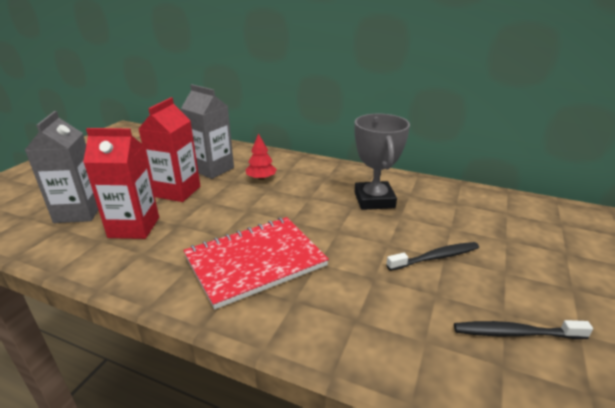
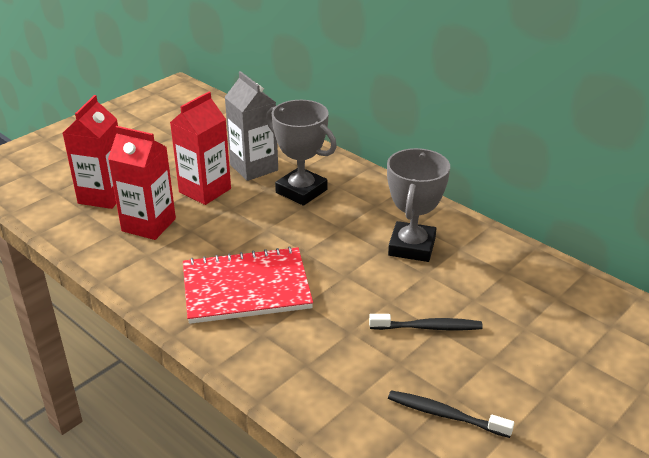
camera: 20 degrees right, 5 degrees up
(79, 212) = (103, 196): grey carton -> red carton
(261, 178) = (301, 191): red tree -> grey trophy

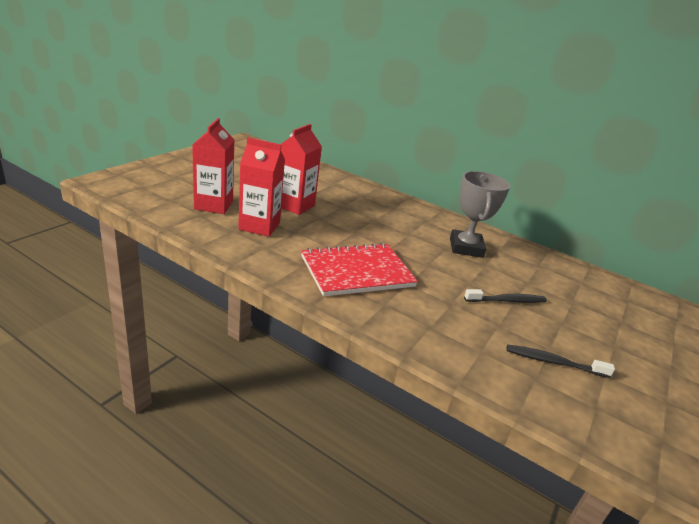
camera: 15 degrees left, 5 degrees down
(254, 167) = (326, 193): grey carton -> none
(301, 191) = (368, 209): grey trophy -> none

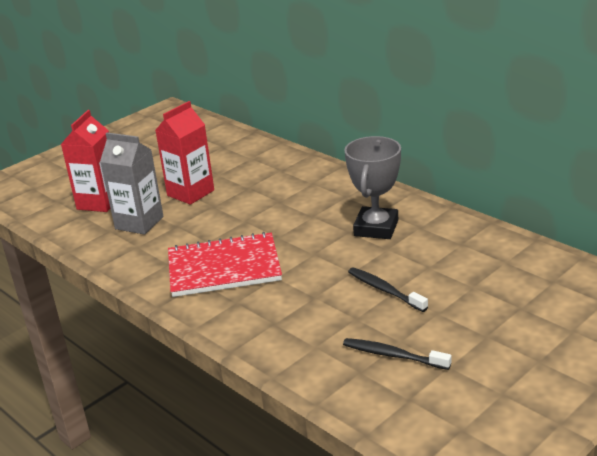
camera: 20 degrees right, 0 degrees up
(259, 226) = (139, 223): red carton -> grey carton
(507, 301) = (385, 290): black toothbrush -> black toothbrush turned 135 degrees counterclockwise

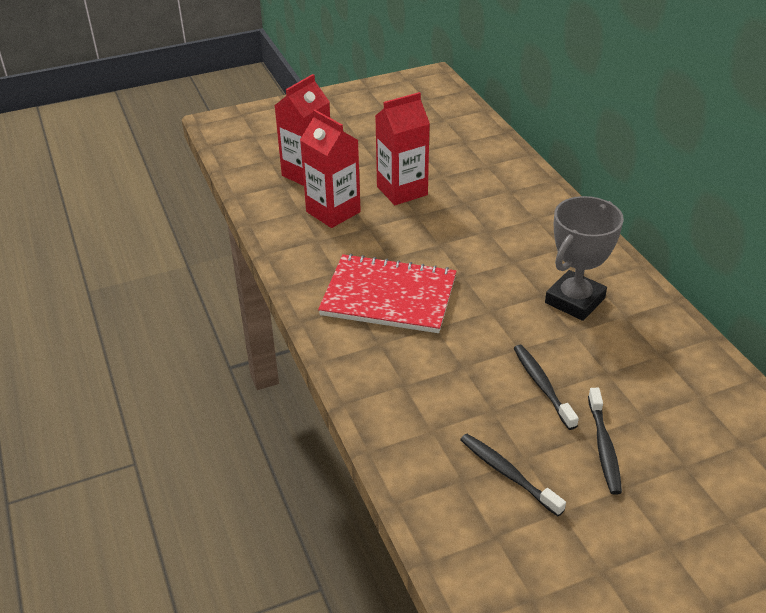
camera: 20 degrees right, 10 degrees up
(139, 223) = (333, 212): grey carton -> red carton
(455, 314) = (604, 447): none -> black toothbrush

